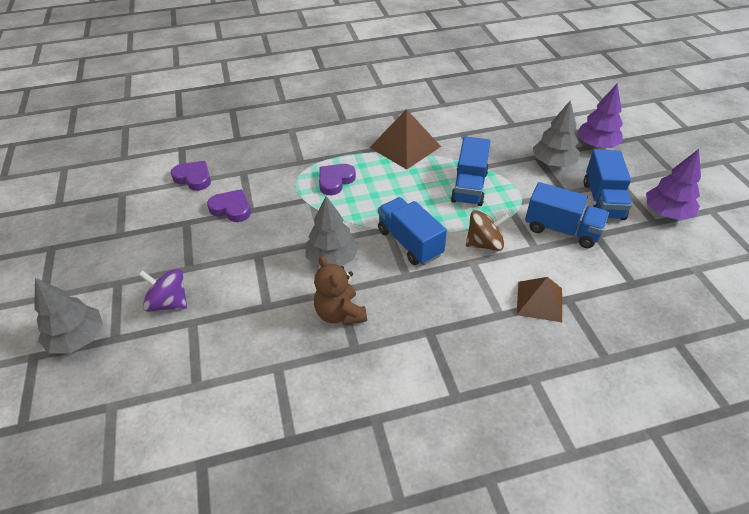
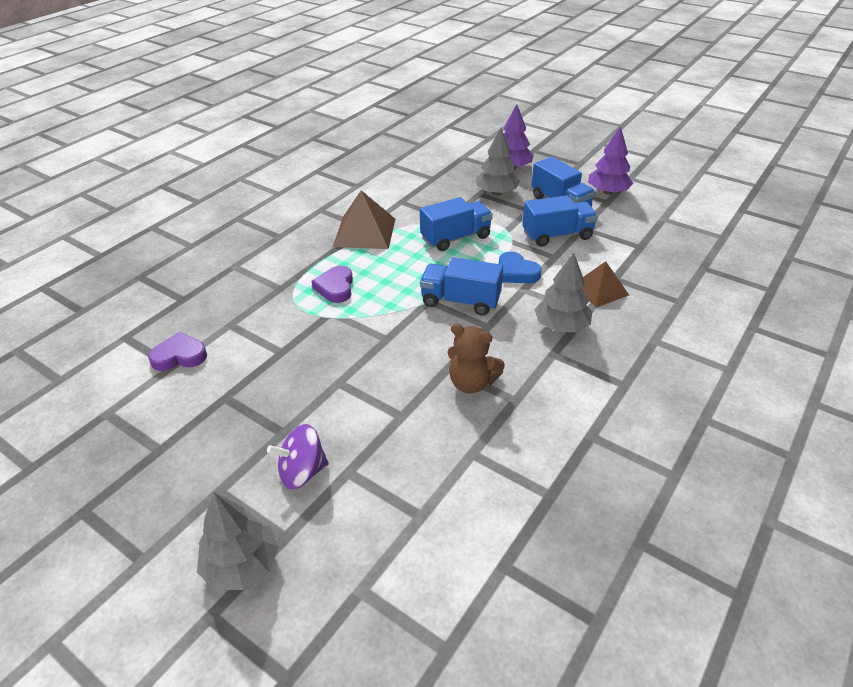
camera: 40 degrees left, 5 degrees down
(231, 209) = (260, 360): purple heart -> none
(332, 259) = (412, 347): grey tree -> grey tree (561, 326)
(469, 186) = (455, 238): blue truck -> blue truck turned 90 degrees counterclockwise
(484, 243) = (517, 272): brown spinning top -> blue heart

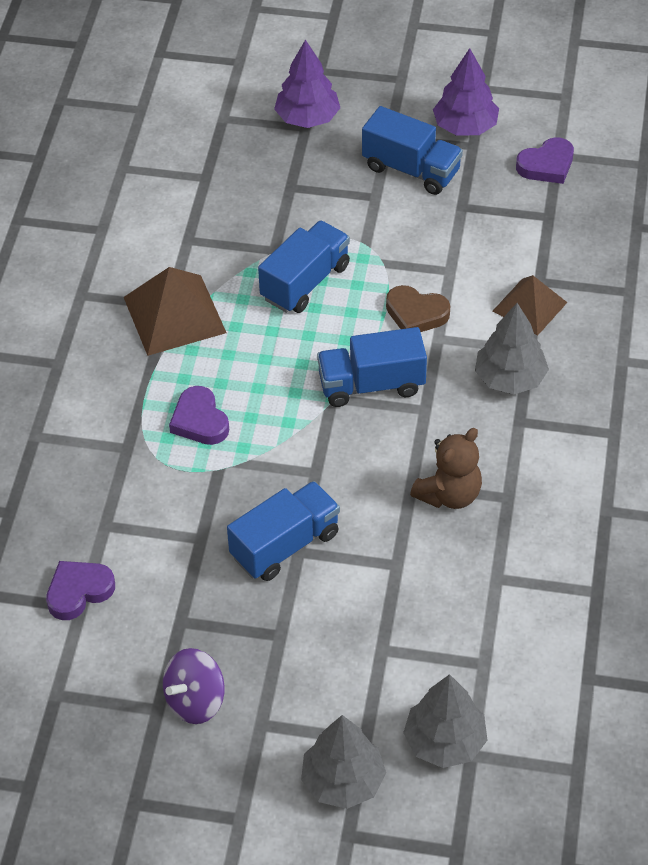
camera: 25 degrees left, 10 degrees up
(302, 472) = (334, 669): purple spinning top -> purple spinning top (195, 701)
(471, 383) = (449, 494): brown teddy bear -> brown teddy bear turned 45 degrees counterclockwise
(496, 193) = (314, 178): grey tree -> grey tree (445, 741)
(517, 272) = (416, 314): blue heart -> brown heart
(557, 235) = (436, 232): blue truck -> blue truck (285, 545)
(653, 221) = (546, 165): none -> purple heart

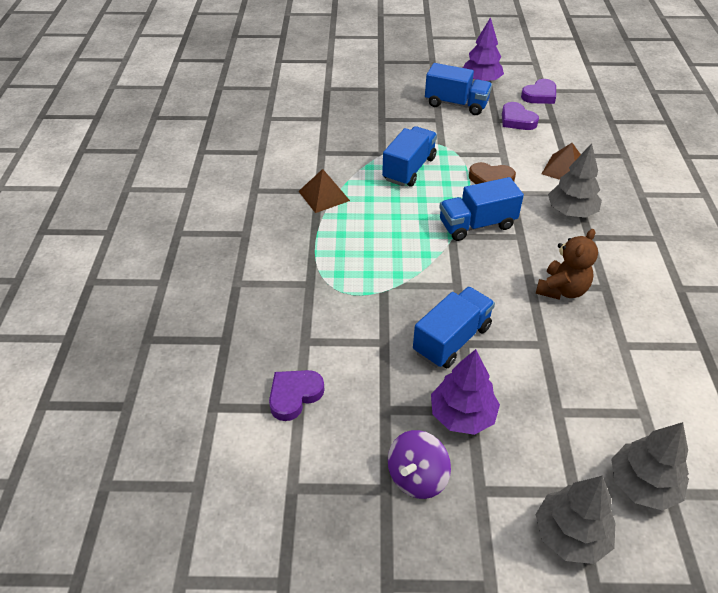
camera: 10 degrees left, 5 degrees down
(174, 314) = (324, 196): brown pyramid -> brown pyramid, size x0.66
(199, 420) = (360, 260): purple heart -> purple heart (517, 120)
(307, 118) = (381, 84): purple tree -> purple tree (462, 415)

